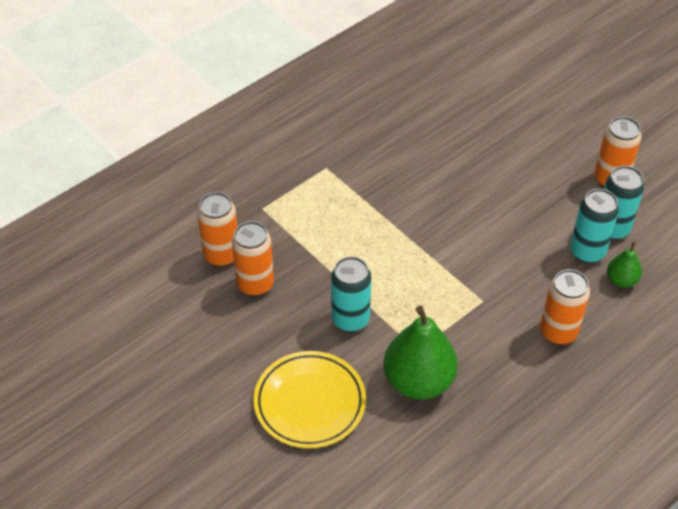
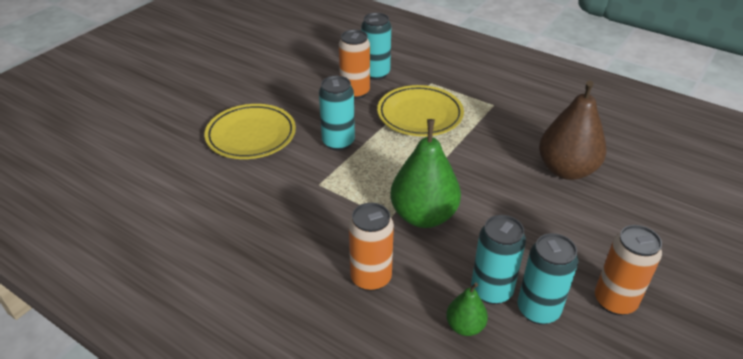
camera: 75 degrees right, 10 degrees down
(222, 255) = (375, 74): orange can -> turquoise can
(323, 235) = (420, 115): none -> yellow plate
(418, 381) = (285, 189): green pear -> green pear (423, 216)
(449, 149) = (566, 170): none -> brown pear

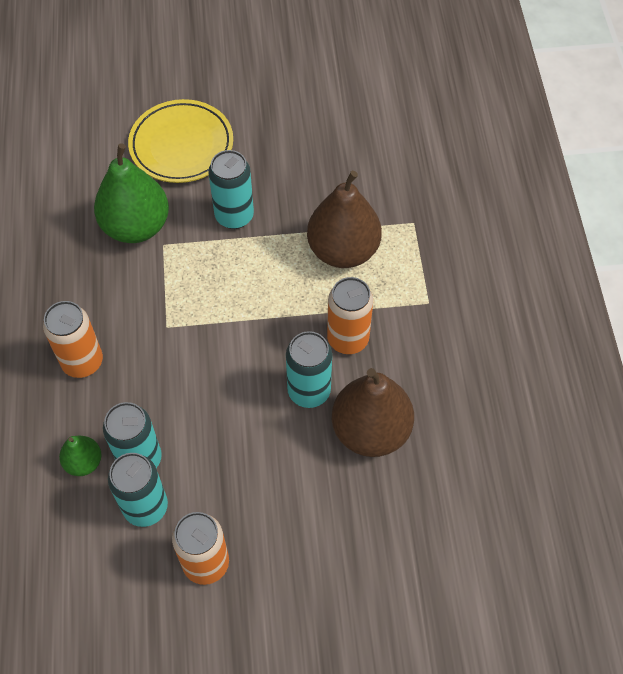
camera: 50 degrees right, 20 degrees up
(355, 92) = (328, 171): orange can -> orange can (348, 339)
(375, 74) = (379, 165): turquoise can -> turquoise can (309, 391)
(420, 115) = (343, 250): yellow plate -> brown pear
(423, 216) = (191, 351): green pear -> green pear (136, 226)

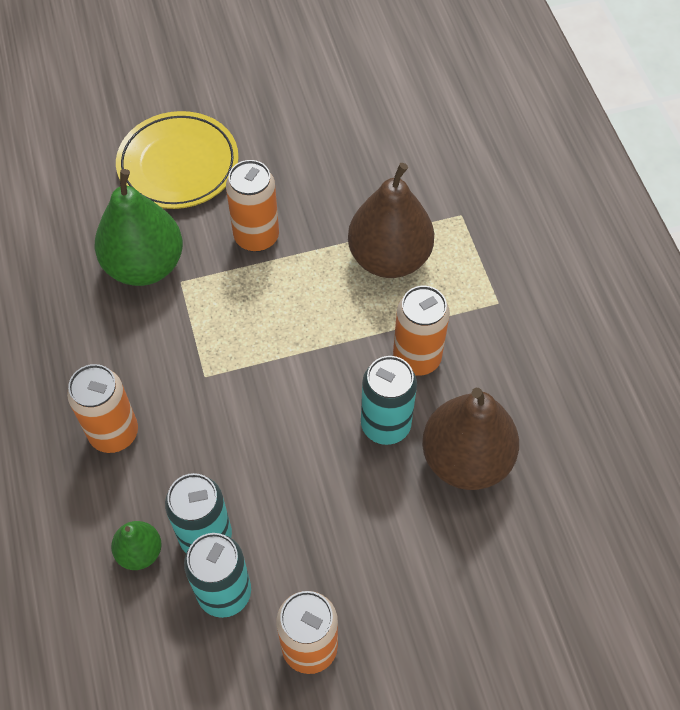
camera: 10 degrees left, 0 degrees up
(234, 216) = (256, 237): turquoise can -> orange can

